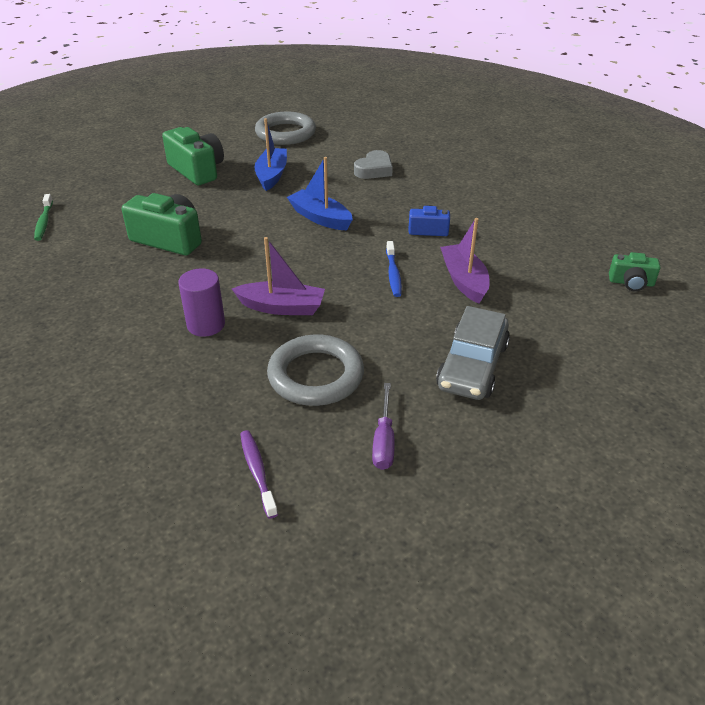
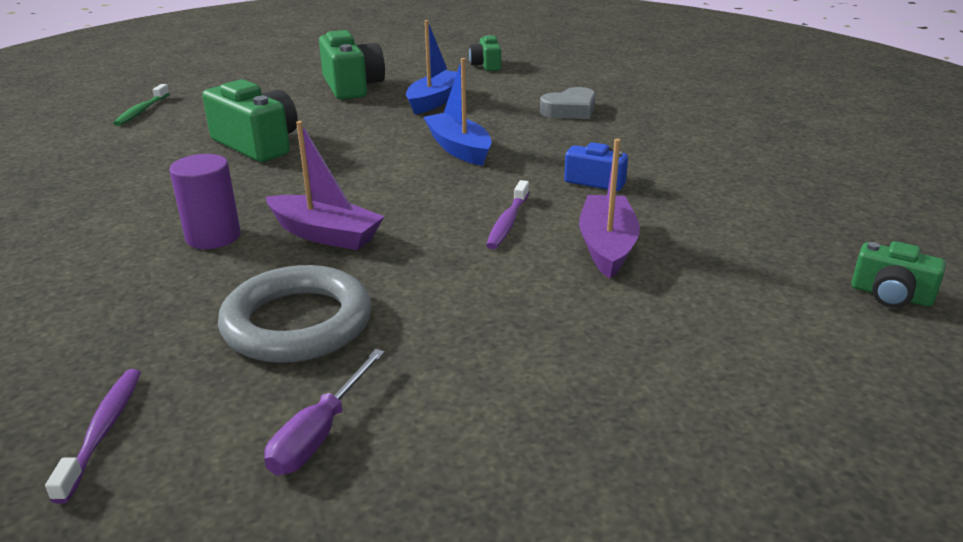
camera: 20 degrees right, 10 degrees down
(285, 133) = (486, 65): grey ring -> green camera
(393, 274) = (508, 222): blue toothbrush -> purple toothbrush
(472, 366) = (540, 359): grey car -> none

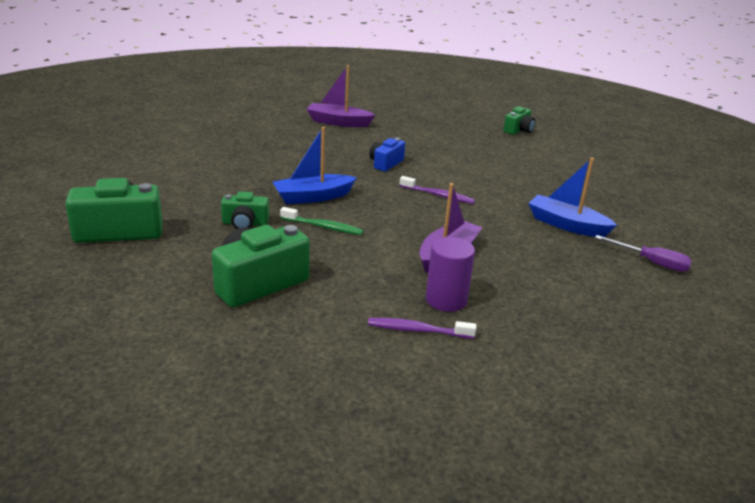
camera: 85 degrees left, 0 degrees up
(103, 431) = (672, 325): purple toothbrush -> purple toothbrush (417, 330)
(142, 111) = (95, 366): green toothbrush -> green toothbrush (323, 227)
(297, 323) = (558, 267): grey ring -> none
(435, 101) = (196, 195): blue boat -> blue boat (566, 225)
(486, 65) = (113, 165): green camera -> green camera (245, 223)
(570, 110) = (256, 151): grey heart -> none
(607, 246) = (471, 174): purple boat -> purple boat (338, 122)

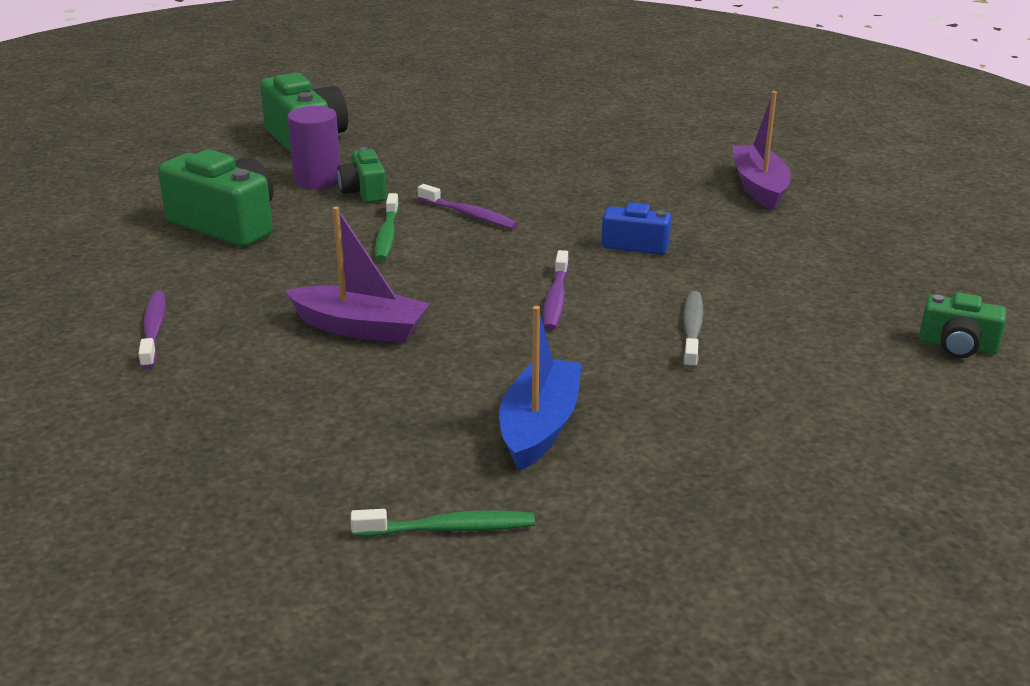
camera: 75 degrees right, 0 degrees up
(313, 197) = (469, 215): blue boat -> purple toothbrush
(446, 300) = (233, 340): purple cylinder -> purple cylinder (317, 180)
(485, 172) = (692, 330): none -> grey toothbrush
(651, 262) = (449, 528): purple screwdriver -> green toothbrush

